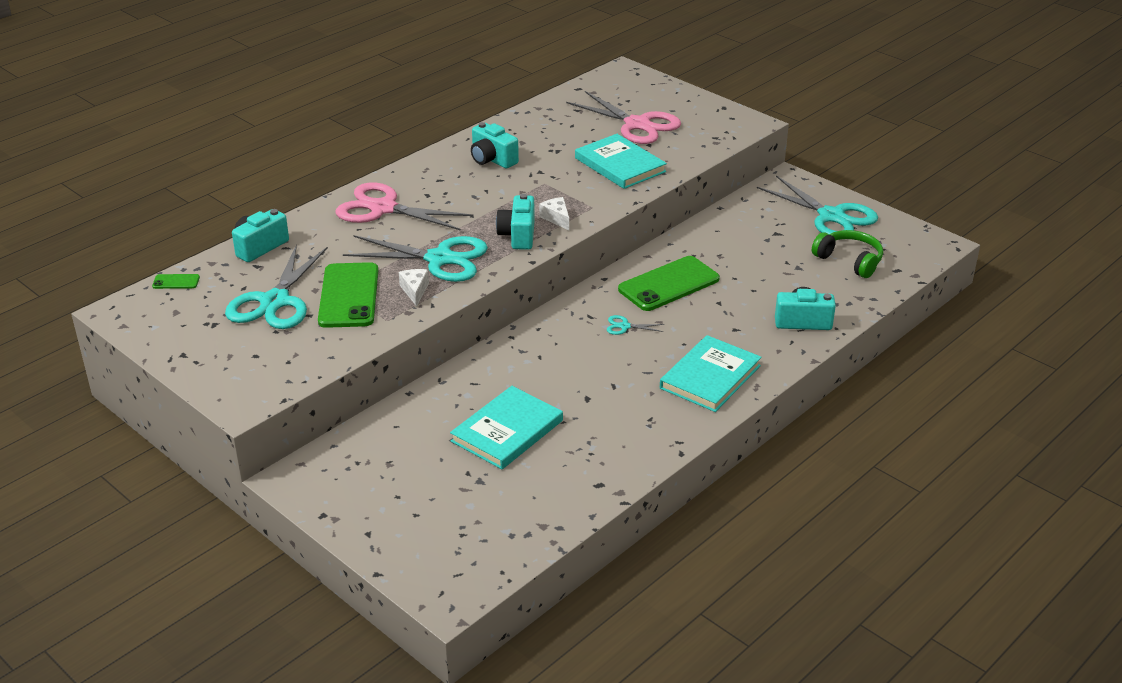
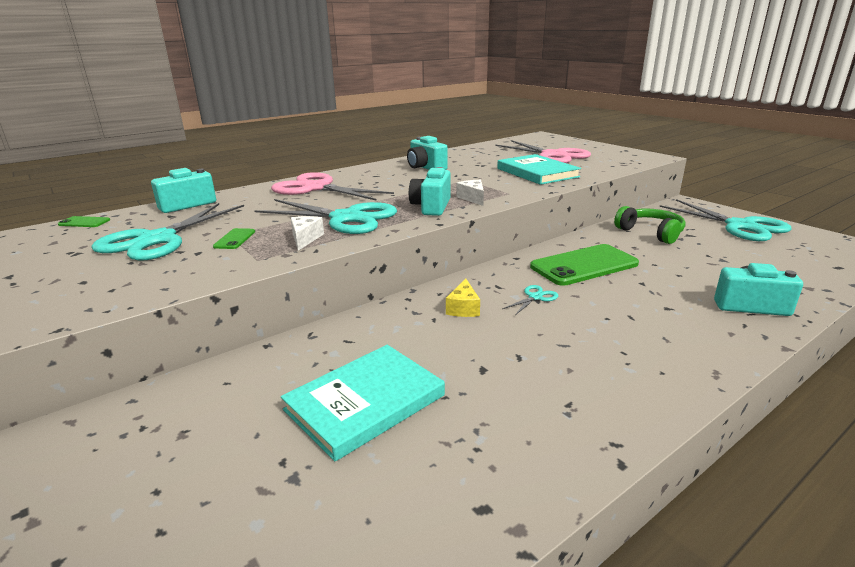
camera: 10 degrees right, 10 degrees down
(349, 296) = (234, 239): green phone -> green phone, size x0.42
(562, 343) = (463, 308): none -> yellow cheese
(624, 326) = (535, 297): turquoise scissors -> turquoise scissors turned 120 degrees clockwise
(710, 377) = (647, 356): turquoise book -> none
(849, 261) = (778, 257): green headphones -> green headphones (651, 233)

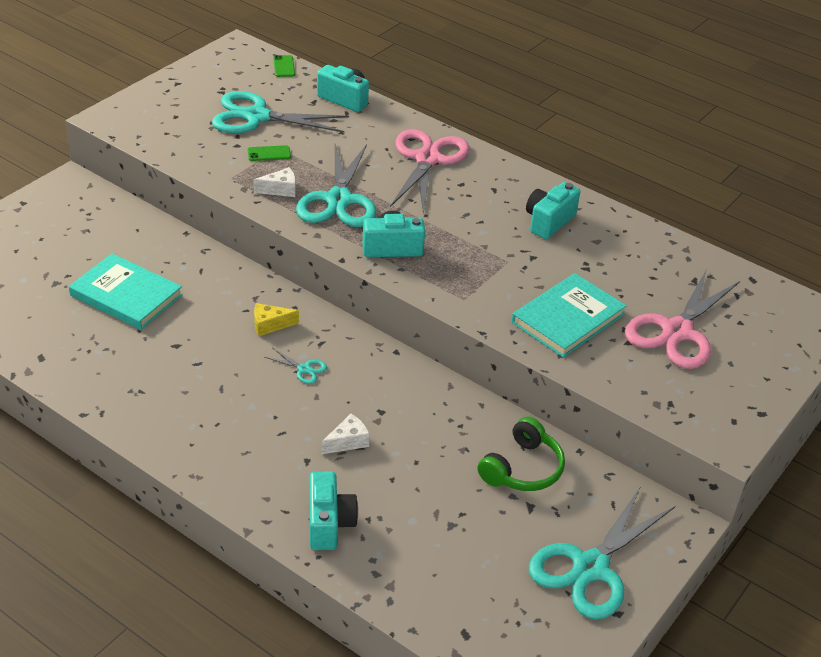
camera: 70 degrees right, 15 degrees up
(473, 198) = (432, 273): white cheese -> white cheese (348, 441)
(584, 265) = (392, 404): green phone -> none

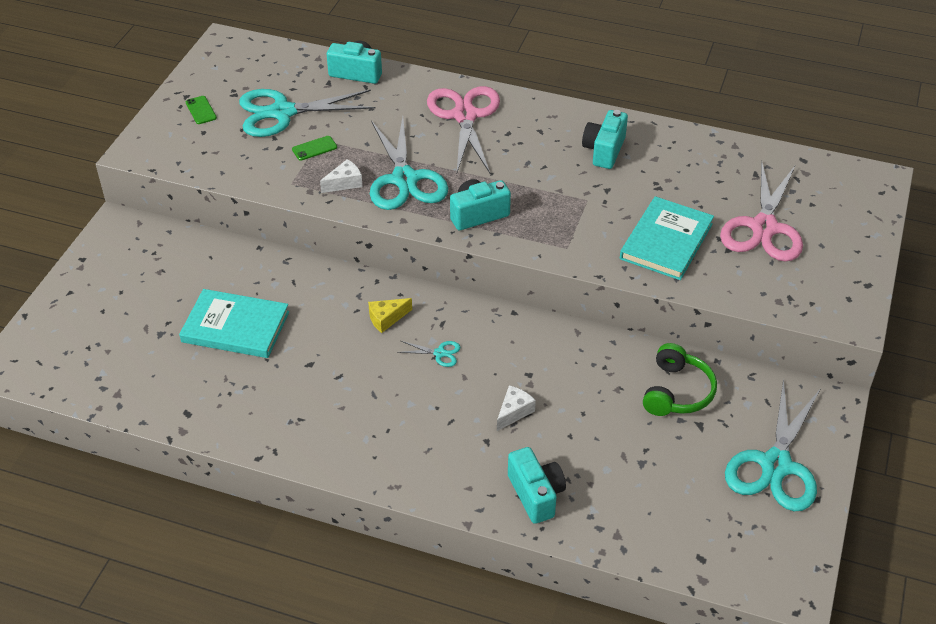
camera: 15 degrees left, 5 degrees up
(284, 66) = (280, 52): green phone -> green phone (201, 110)

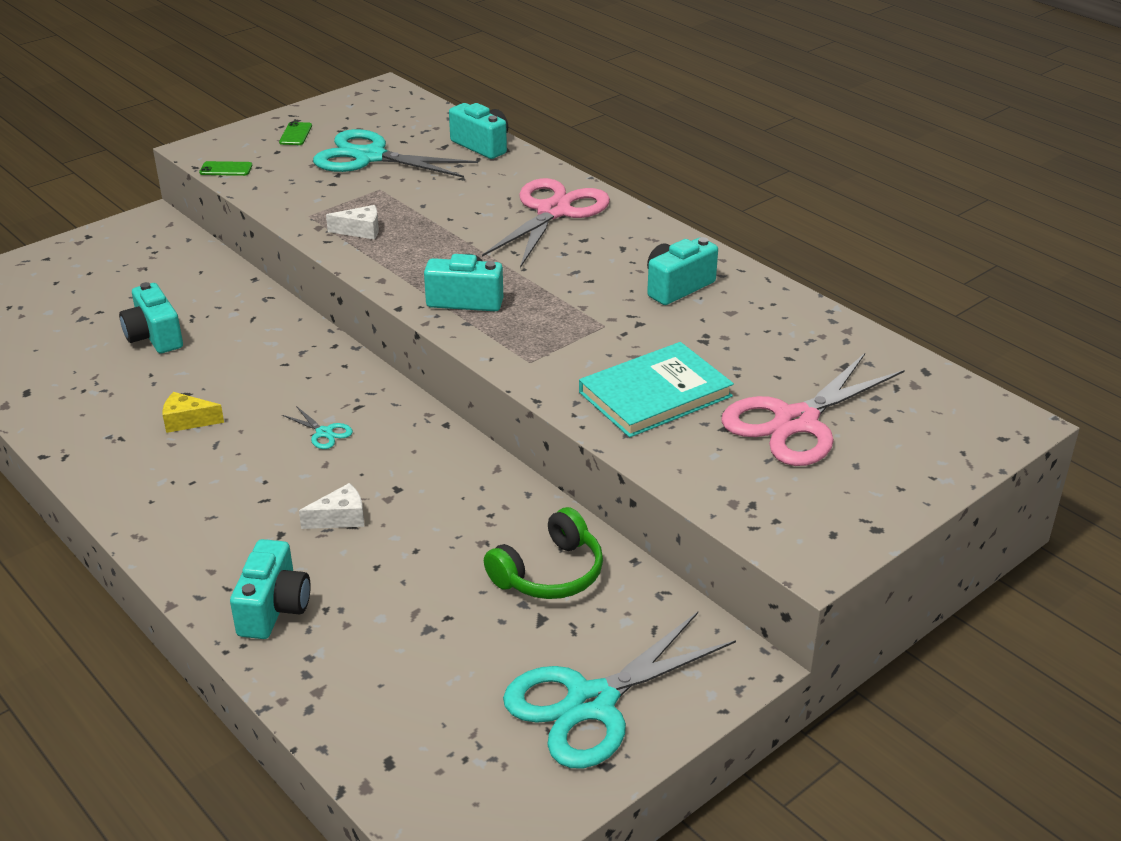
camera: 30 degrees right, 10 degrees down
(235, 327) = (154, 337): turquoise book -> turquoise camera
(314, 148) = (365, 194): green phone -> green phone (226, 169)
(386, 318) = (306, 382): yellow cheese -> yellow cheese (187, 421)
(404, 180) = (424, 246): turquoise scissors -> none

